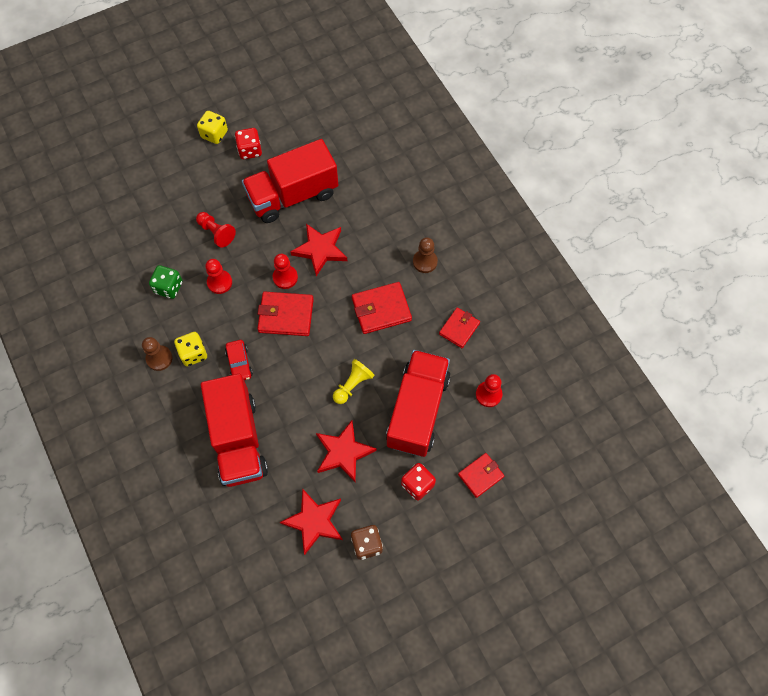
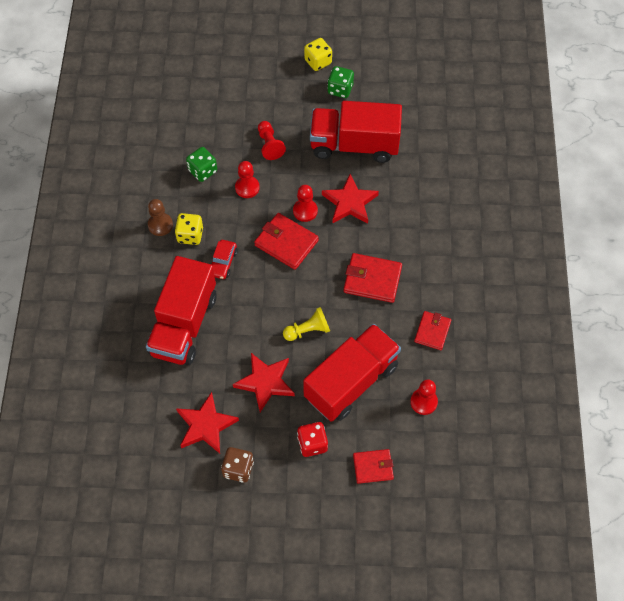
camera: 30 degrees right, 5 degrees down
(250, 150) = (340, 89): red dice -> green dice
(425, 262) = (437, 258): brown pawn -> none
(459, 328) = (432, 331): red wallet -> red wallet turned 45 degrees counterclockwise

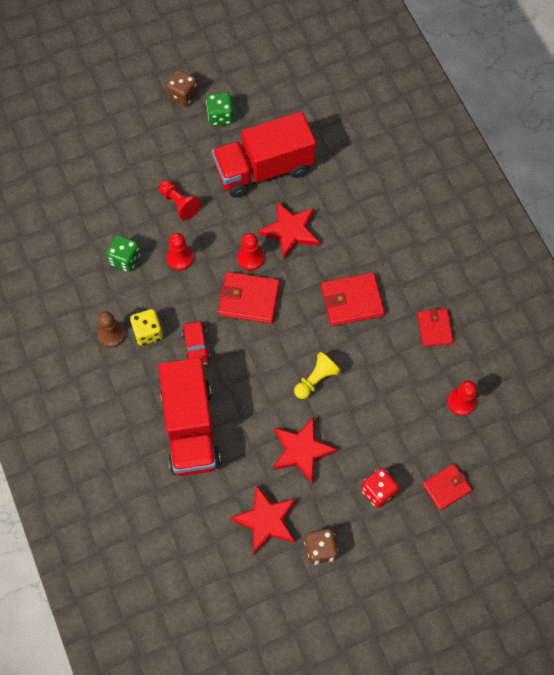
camera: 25 degrees left, 5 degrees up
(318, 62) = (183, 95): yellow dice -> brown dice
(351, 382) = (384, 413): red truck -> none

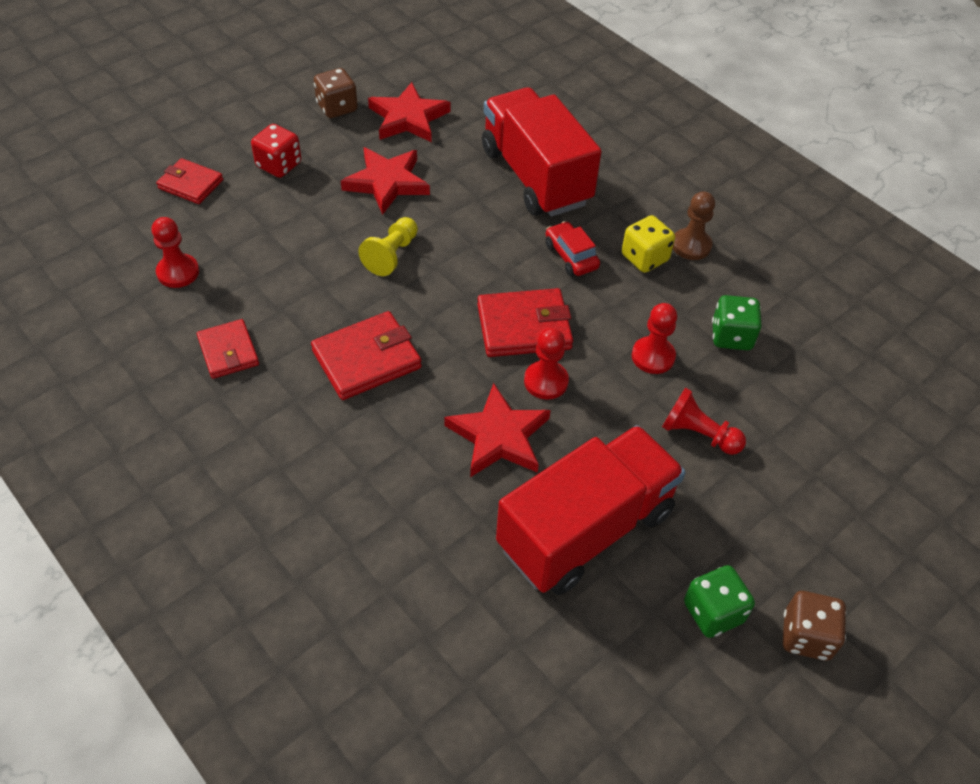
camera: 160 degrees right, 15 degrees down
(446, 487) = (190, 184): red wallet -> red wallet turned 75 degrees clockwise

